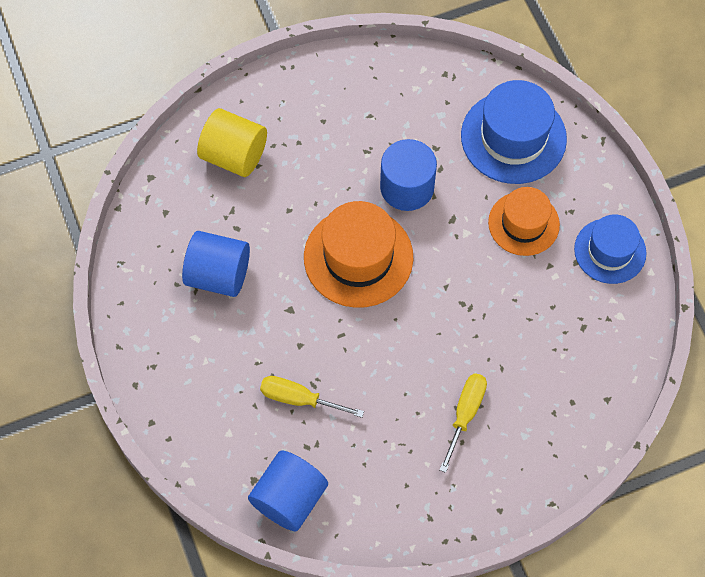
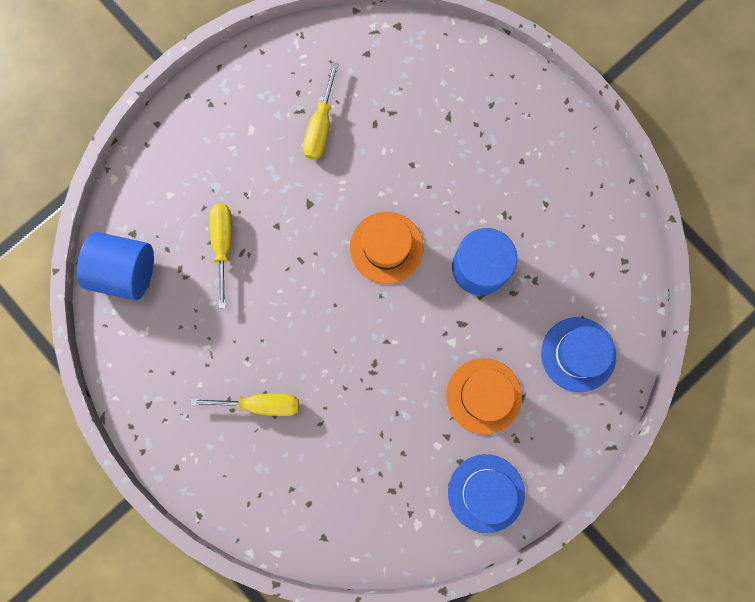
camera: 70 degrees right, 15 degrees up
(218, 275) = (320, 126): blue cylinder -> yellow screwdriver
(234, 155) = (450, 92): yellow cylinder -> none
(358, 257) = (386, 247): orange hat -> orange hat, size x0.66
(513, 137) = (578, 354): blue hat -> blue hat, size x0.66

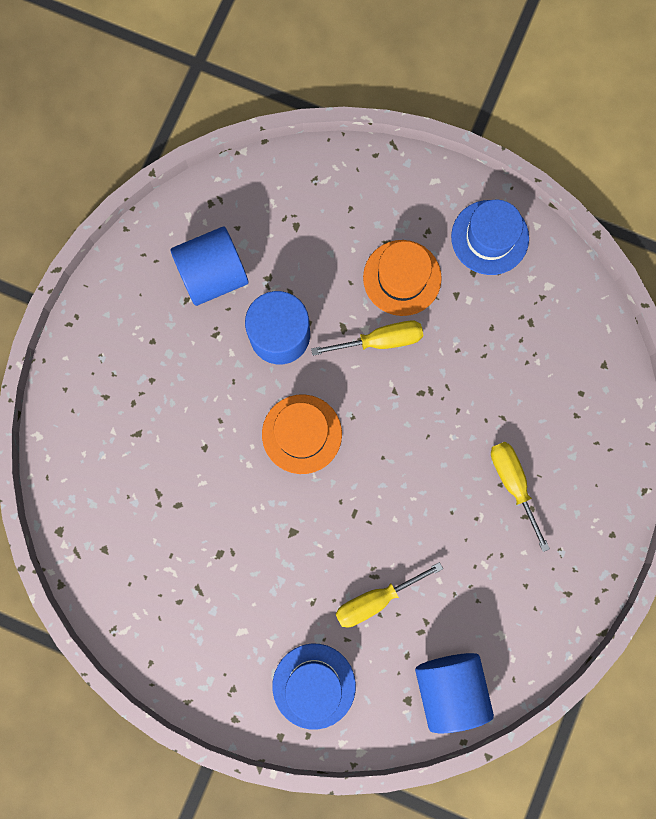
camera: 115 degrees left, 0 degrees up
(320, 126) = (205, 560): yellow screwdriver -> yellow screwdriver (380, 341)
(558, 235) = (213, 275): none -> blue cylinder
(578, 354) = (321, 209): blue hat -> blue hat (314, 686)

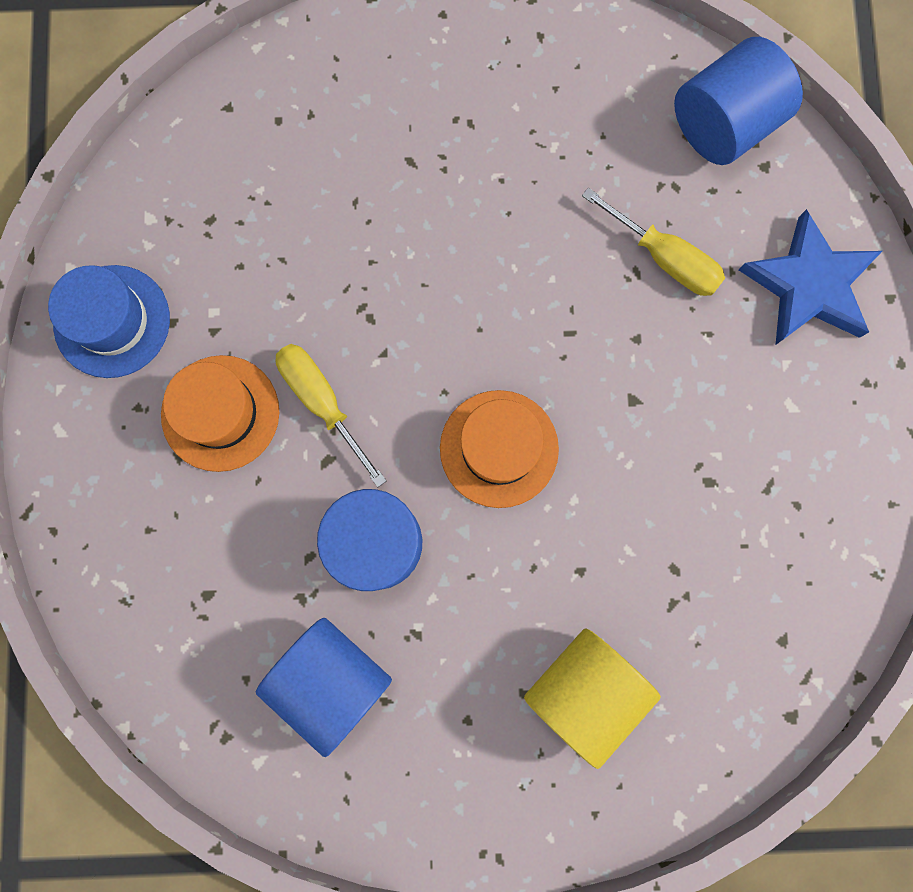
camera: 115 degrees left, 0 degrees up
(135, 416) = (584, 690): none -> yellow cylinder
(314, 686) = (808, 285): blue hat -> blue star
(513, 483) = (435, 154): yellow screwdriver -> none

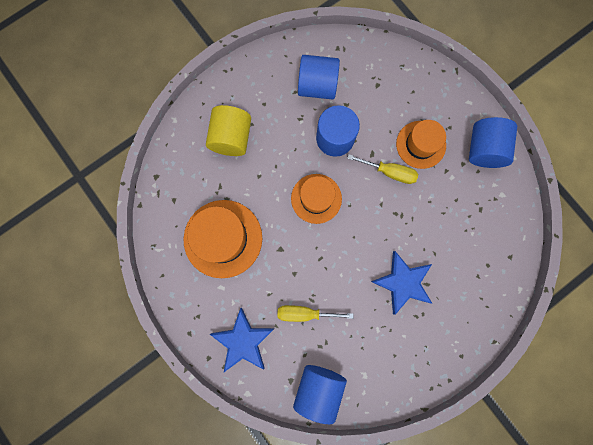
camera: 145 degrees right, 0 degrees up
(112, 321) = (483, 149): blue hat -> blue cylinder
(451, 192) = (402, 282): none -> blue star
(731, 495) = (223, 238): none -> orange hat

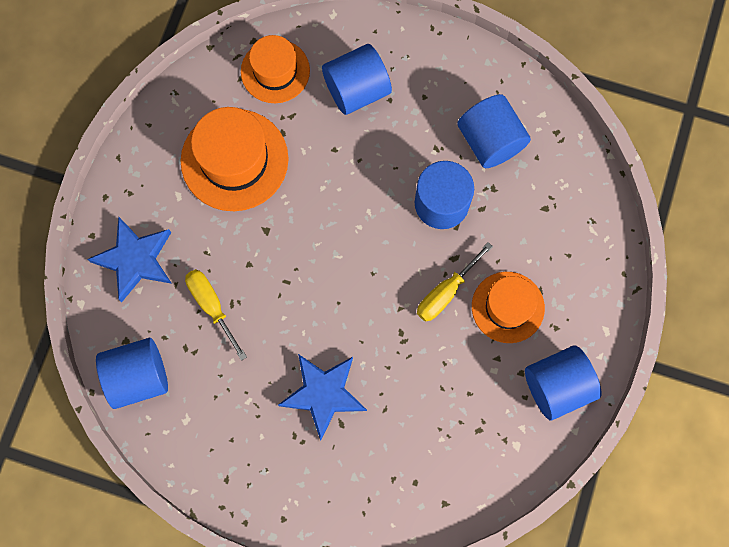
camera: 55 degrees right, 5 degrees down
(231, 138) = (356, 90): yellow cylinder -> blue cylinder
(316, 198) = (353, 230): orange hat -> orange hat (275, 71)
(389, 172) = (446, 292): yellow screwdriver -> yellow screwdriver turned 60 degrees clockwise

